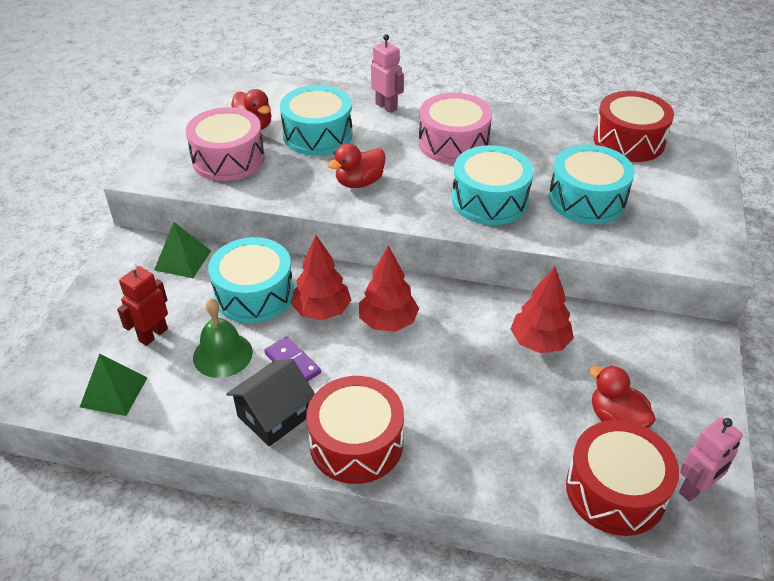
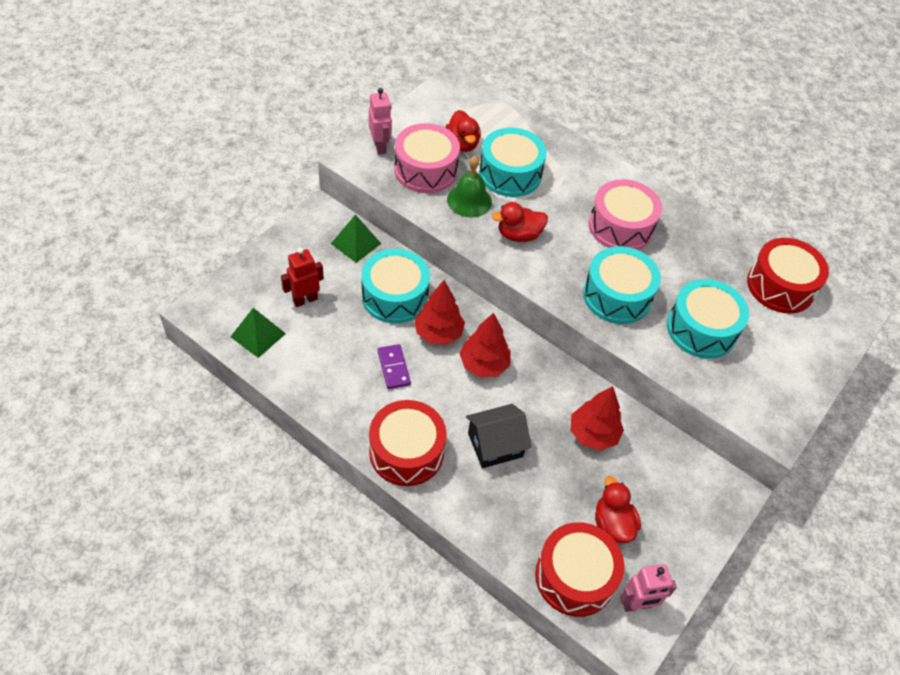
camera: 20 degrees right, 10 degrees up
(222, 354) = (347, 338): green bell -> green bell (469, 200)
(274, 415) = (359, 404): black house -> black house (495, 445)
(386, 106) = (585, 166): pink robot -> pink robot (380, 146)

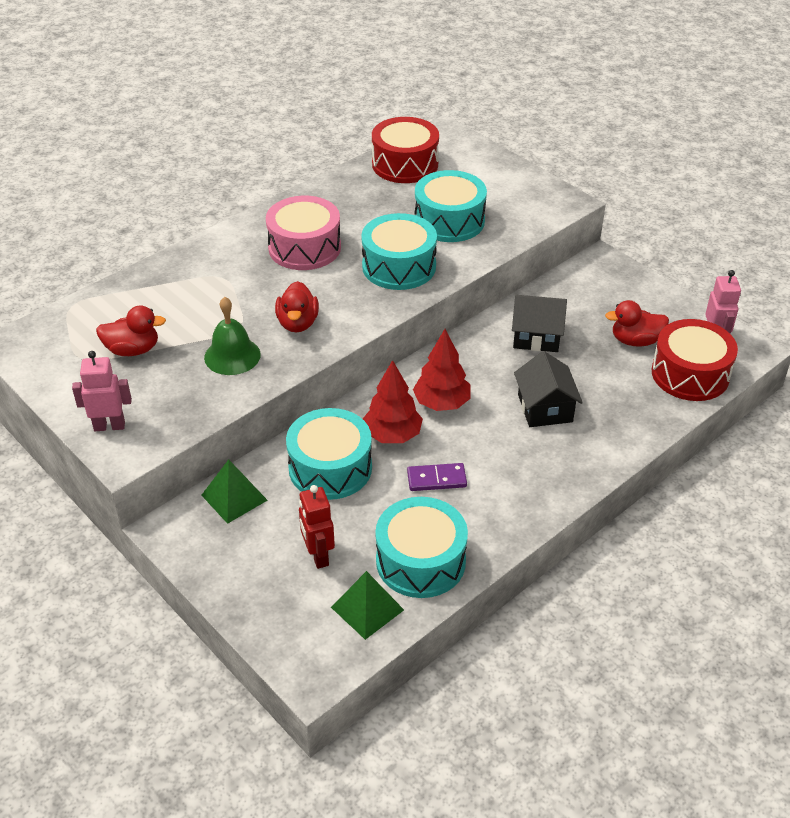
camera: 75 degrees left, 10 degrees down
(406, 452) = (550, 479): red drum -> none
(425, 170) = (168, 387): pink drum -> none
(510, 174) = (198, 317): turquoise drum -> turquoise drum (420, 561)
(593, 434) = (536, 336): red tree -> black house

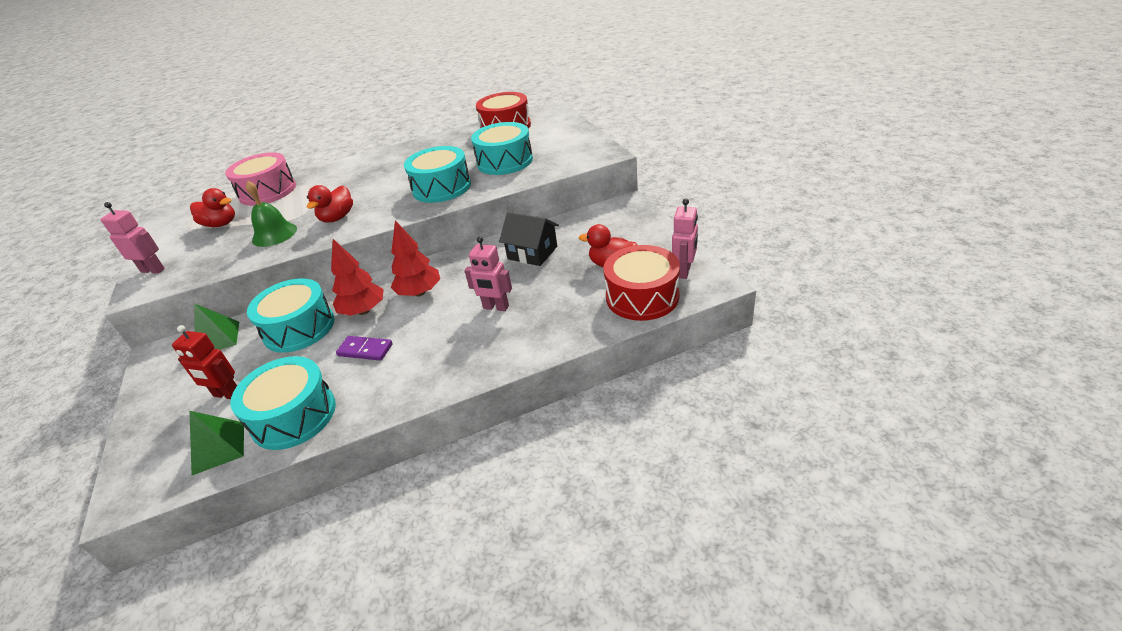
camera: 25 degrees right, 5 degrees down
(304, 247) = (390, 172): pink drum -> pink drum (267, 191)
(318, 556) = (227, 395): red robot -> red robot turned 75 degrees counterclockwise
(545, 408) = (496, 307): black house -> pink robot

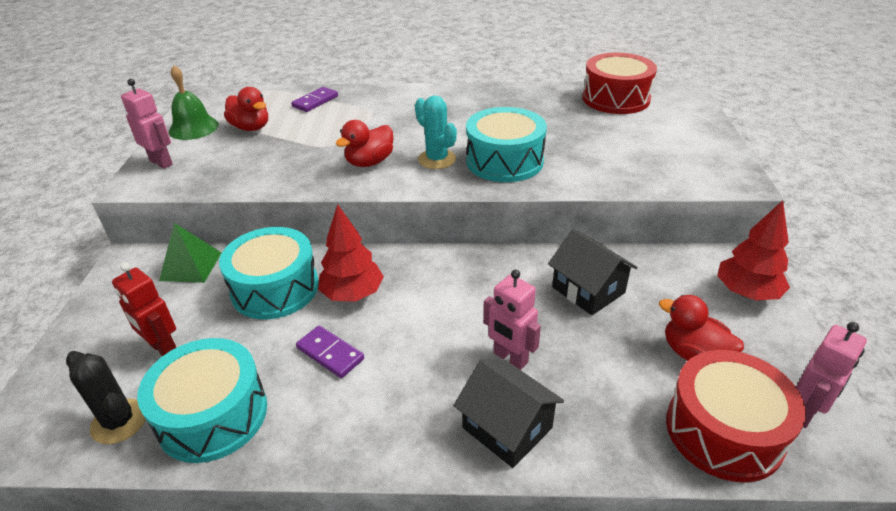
camera: 20 degrees right, 0 degrees up
(218, 448) = (119, 421): green pyramid -> black cactus
(267, 191) = (315, 101): pink drum -> purple domino
(274, 234) = (295, 160): green bell -> green bell (193, 128)
(390, 201) = (437, 159): none -> turquoise cactus
(419, 292) = (426, 294): red tree -> red tree (746, 292)
(505, 161) = (597, 148): turquoise drum -> none
(510, 344) = (507, 428): none -> black house

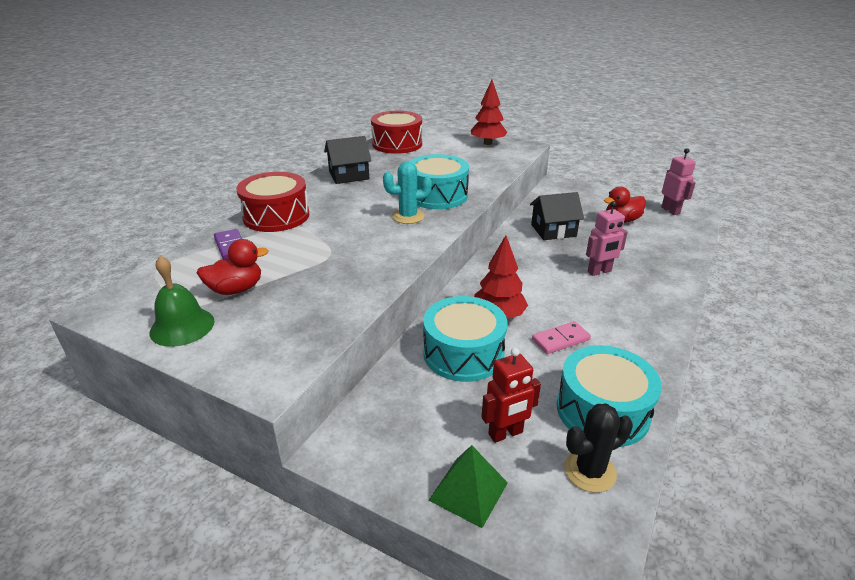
camera: 65 degrees left, 5 degrees down
(161, 162) = (240, 357): pink robot -> none
(191, 266) = (389, 402): green pyramid -> green pyramid (468, 491)
(330, 353) = (560, 339): purple domino -> pink domino
(369, 162) = (381, 242): red duck -> none
(507, 428) = (655, 288): black house -> black house (349, 175)
(724, 431) = (676, 231): red drum -> red drum (276, 216)
(746, 292) = (583, 192): red tree -> red tree (487, 143)

